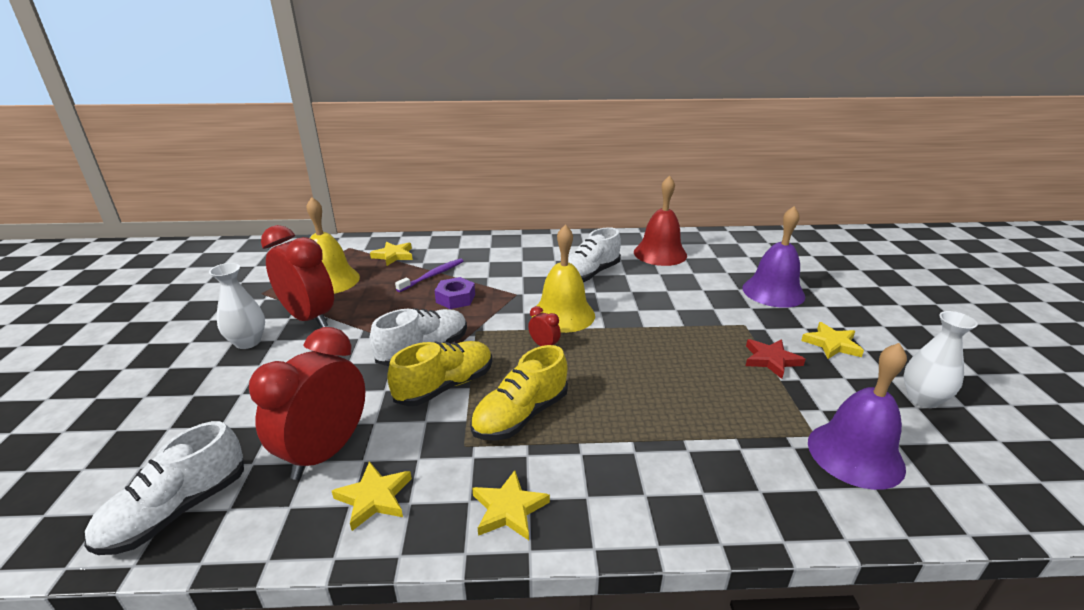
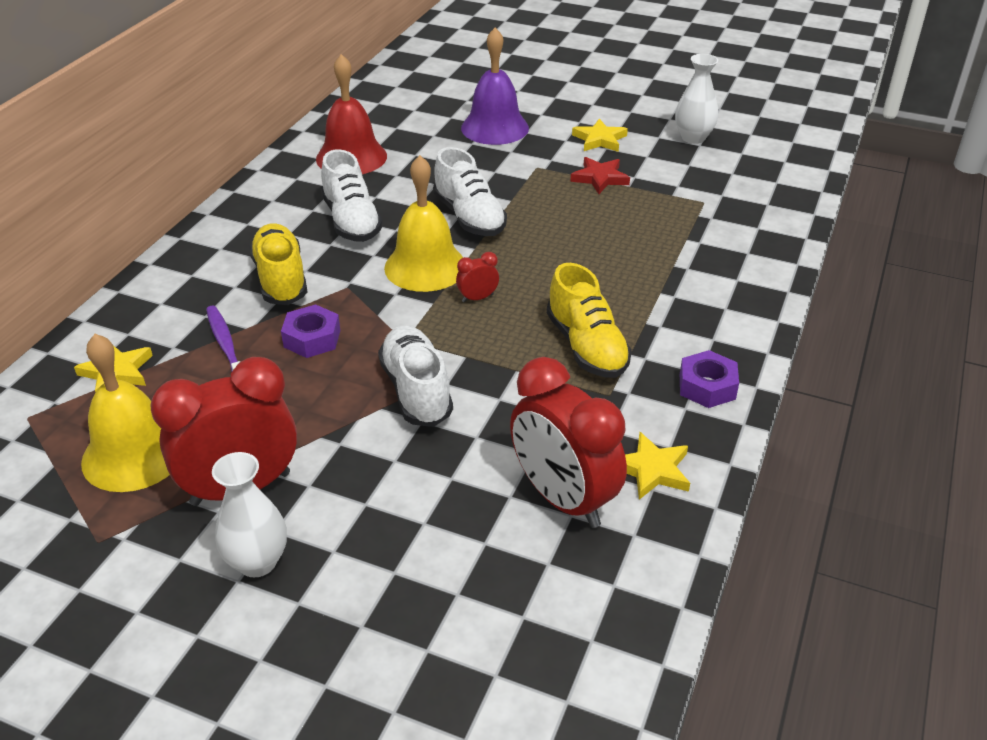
camera: 65 degrees left, 10 degrees up
(177, 511) = (596, 631): white shoe -> white shoe (469, 217)
(445, 386) = (502, 387): yellow shoe -> yellow shoe (281, 279)
(509, 509) = (707, 386): yellow star -> purple nut
(855, 454) = (733, 195): purple bell -> none

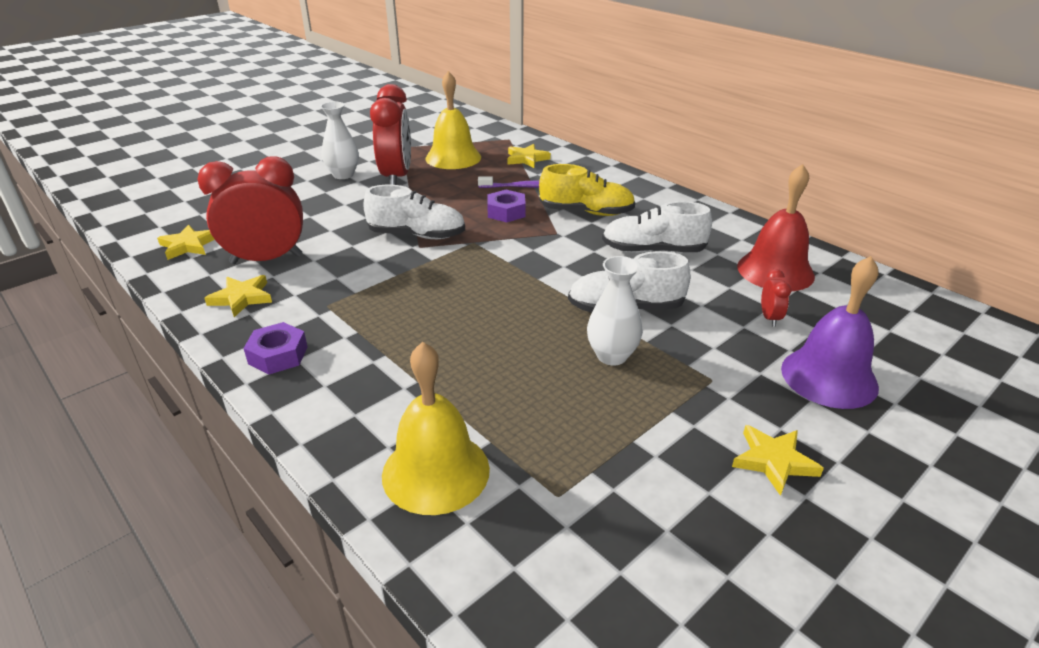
camera: 115 degrees right, 5 degrees down
(425, 267) = (559, 268): yellow bell -> yellow bell (436, 471)
(477, 298) = (496, 281): red clock -> red clock (769, 318)
(586, 347) = (387, 313): yellow shoe -> none
(590, 611) = (188, 245): none -> yellow star
(600, 178) = (664, 422): red star -> none
(693, 138) = (754, 578): white vase -> white vase (612, 356)

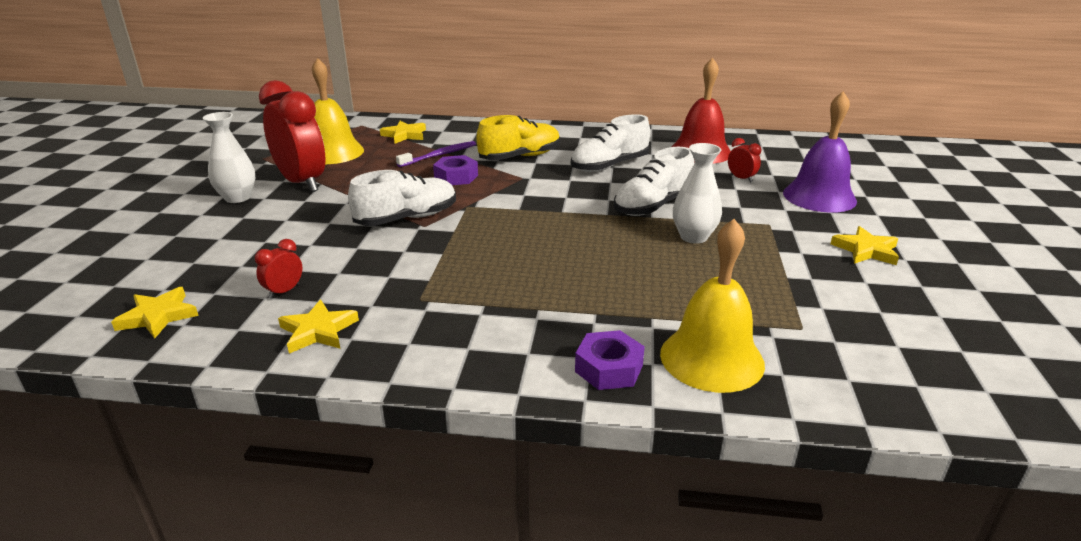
camera: 40 degrees left, 5 degrees down
(266, 259) = (284, 291): red clock -> red clock, size x0.41
(278, 355) = (445, 354): purple nut -> purple nut (609, 368)

